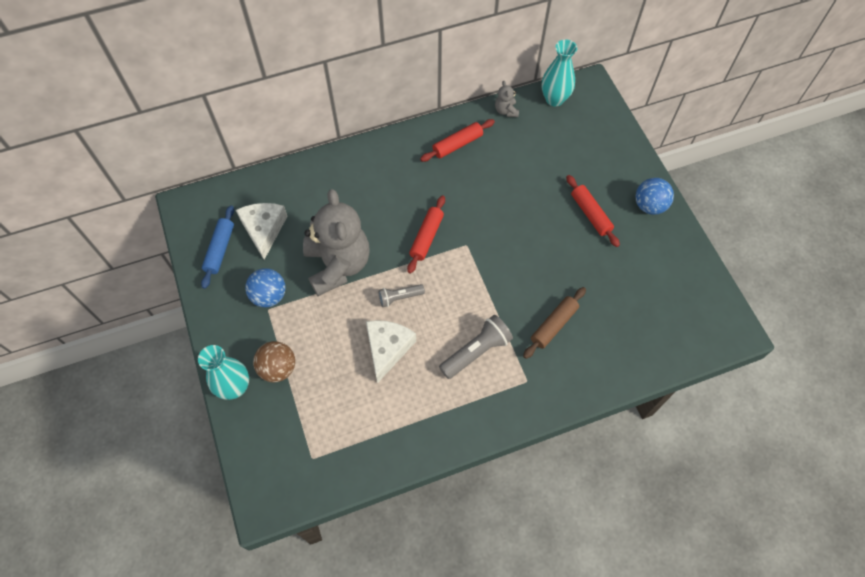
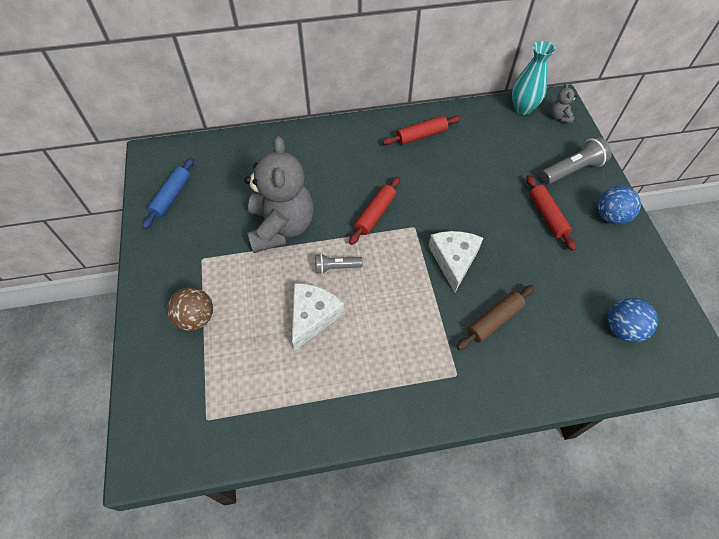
camera: 10 degrees right, 5 degrees down
(235, 387) = (147, 330): turquoise vase -> none
(264, 229) = (218, 185): white cheese -> white cheese (454, 260)
(269, 296) = (206, 246): blue ball -> blue ball (622, 329)
(476, 351) = (406, 334): grey flashlight -> grey flashlight (572, 170)
(506, 111) = (473, 112): grey teddy bear -> grey teddy bear (559, 117)

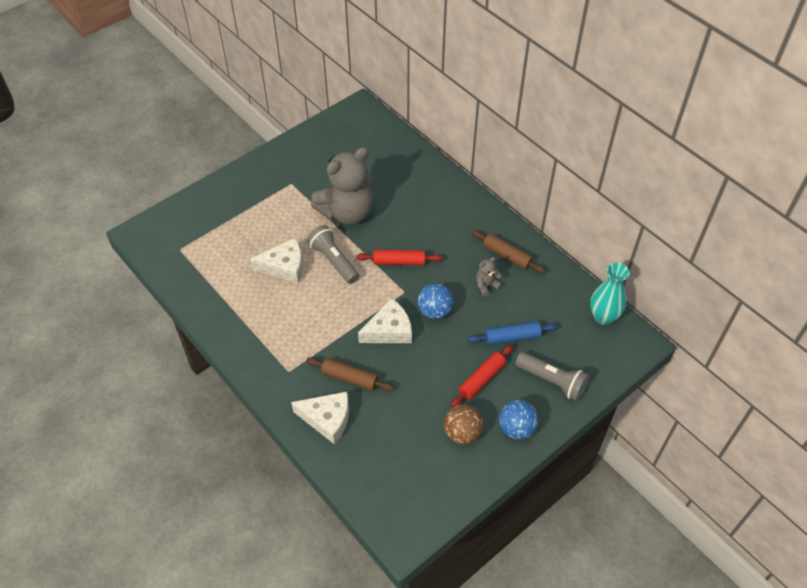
camera: 60 degrees right, 5 degrees down
(171, 197) = (330, 139): blue rolling pin -> blue rolling pin (512, 337)
(196, 318) = (244, 206): brown ball -> brown ball (462, 433)
(336, 267) = (333, 261): grey flashlight -> grey flashlight, size x1.64
(421, 135) = (507, 256): red rolling pin -> brown rolling pin
(537, 364) = (327, 419): none -> white cheese
(559, 117) = (616, 349): grey teddy bear -> grey teddy bear (486, 285)
(622, 329) = (397, 470): blue ball -> blue ball (434, 311)

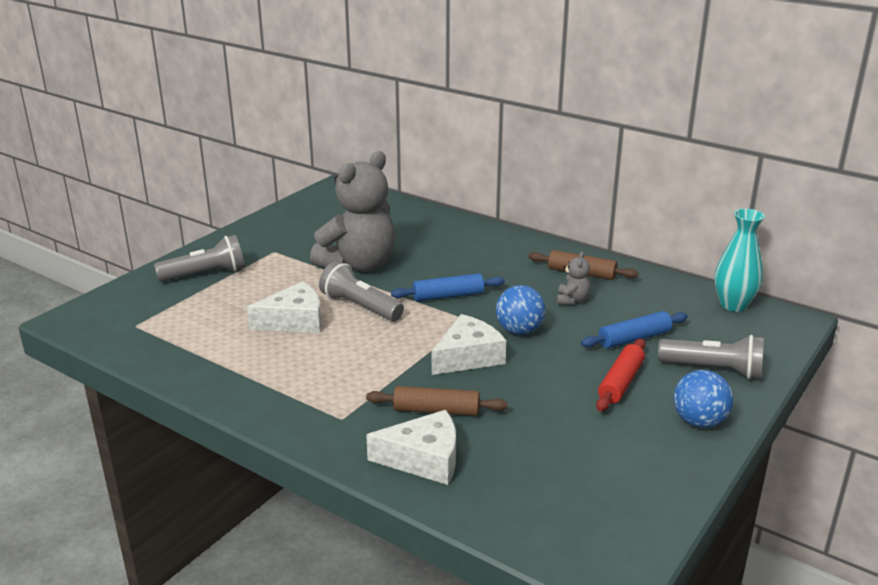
camera: 15 degrees left, 25 degrees down
(237, 201) = (205, 274): none -> grey flashlight
(399, 262) = (448, 296): red rolling pin -> blue rolling pin
(462, 433) = (628, 439): brown ball -> none
(486, 285) = (572, 300): grey teddy bear -> grey teddy bear turned 150 degrees clockwise

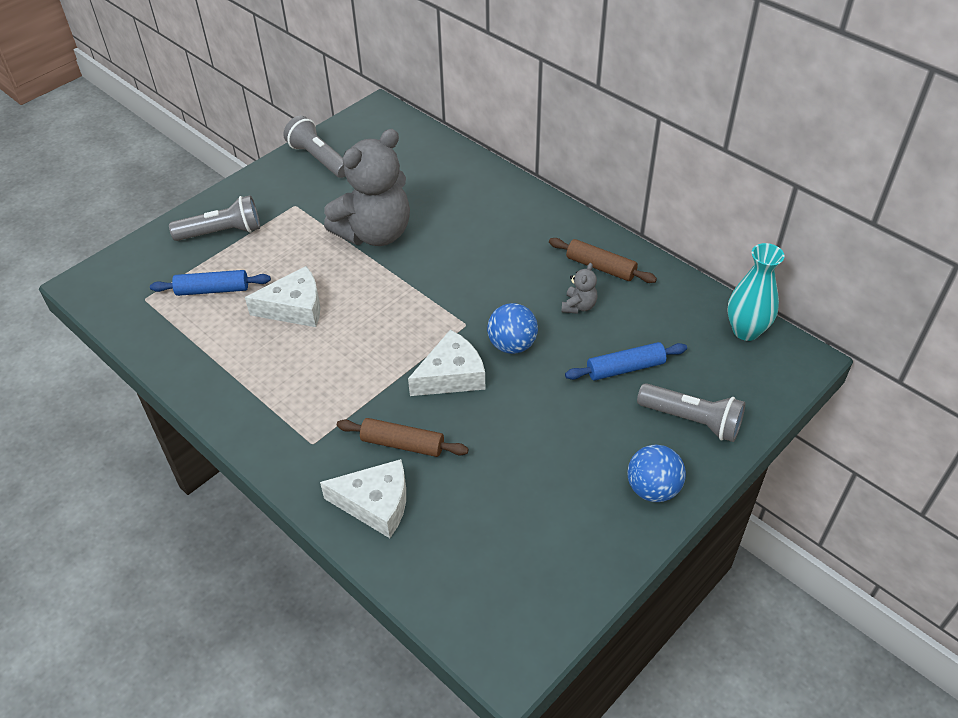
camera: 10 degrees right, 20 degrees up
(360, 306) = (363, 294): grey flashlight -> grey flashlight (318, 159)
(448, 296) = (454, 287): blue rolling pin -> blue rolling pin (212, 290)
(621, 382) = (592, 428): red rolling pin -> none

